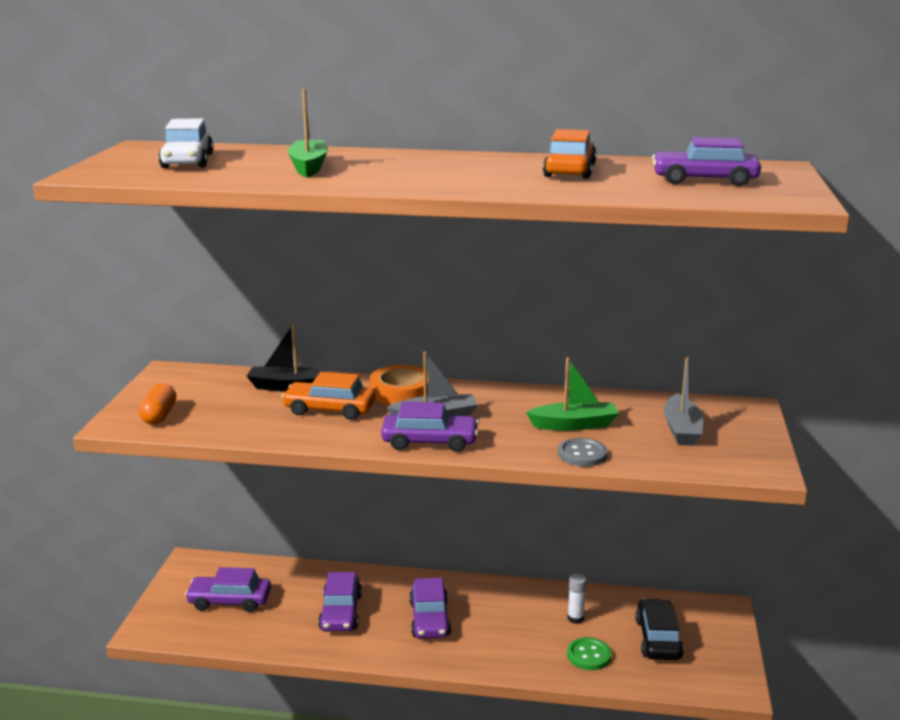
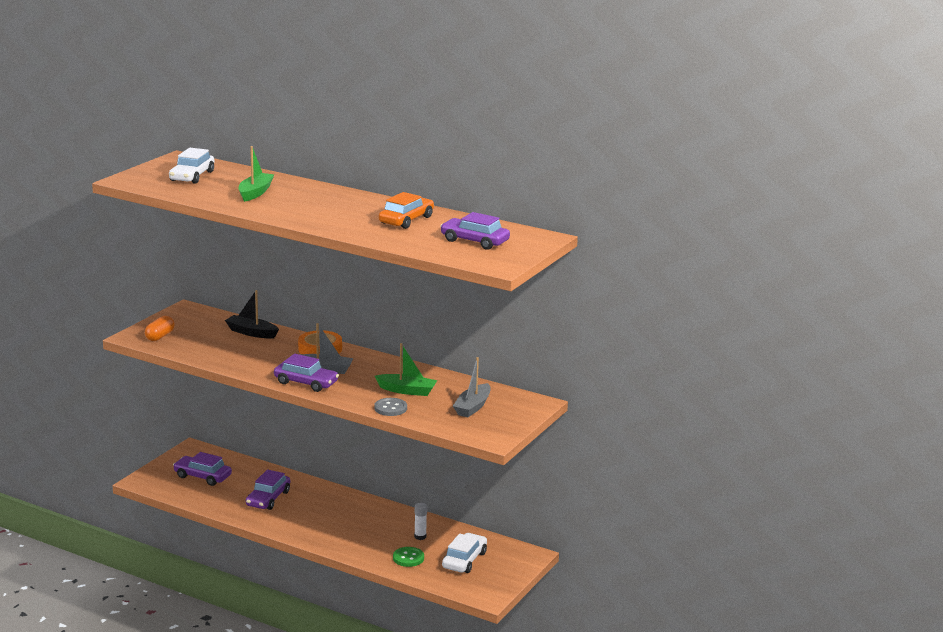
camera: 20 degrees right, 0 degrees up
(329, 409) = (264, 352): orange car -> none
(429, 619) = (322, 515): purple car -> none
(658, 639) = (464, 560): black car -> white car

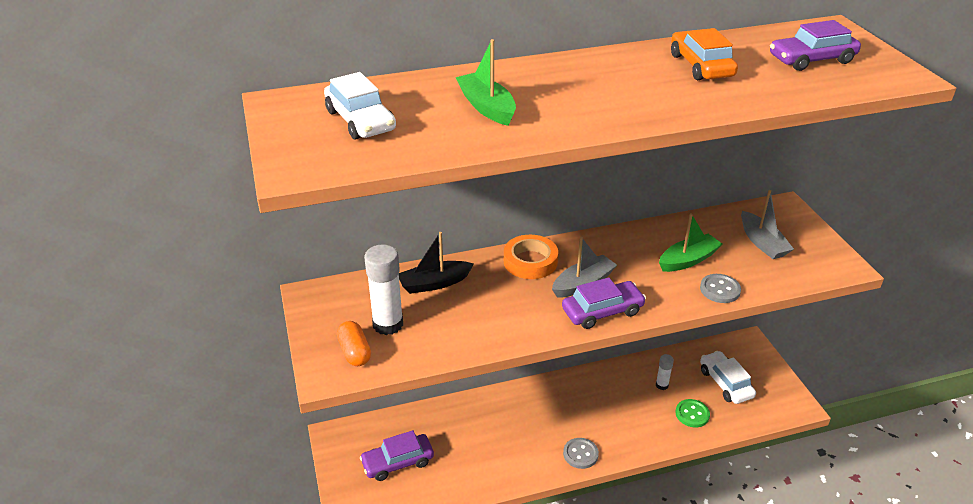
camera: 45 degrees left, 15 degrees up
(195, 335) = (388, 324): none -> white glue stick
(268, 498) = (493, 441): purple car -> none
(303, 532) = (580, 454): none -> grey button

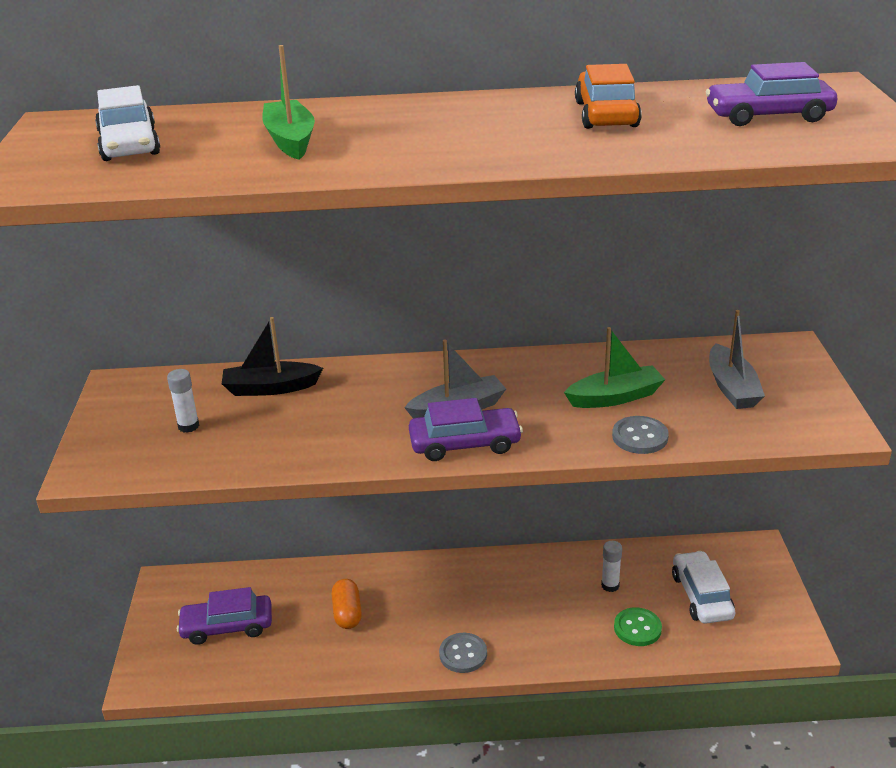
camera: 15 degrees right, 5 degrees down
(354, 352) = (131, 452): orange capsule -> orange capsule (347, 613)
(388, 324) = (188, 426): white glue stick -> white glue stick, size x0.54
(530, 261) = (404, 377): orange tape -> none

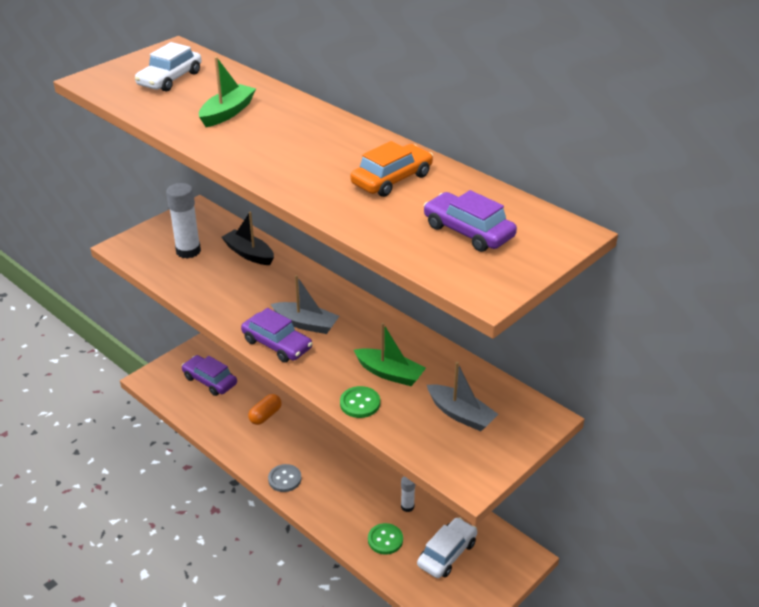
camera: 45 degrees right, 5 degrees up
(188, 426) = (188, 251): white glue stick -> white glue stick, size x1.86
(640, 437) = (360, 403): grey button -> green button
(732, 388) = (461, 414): grey boat -> grey boat turned 90 degrees counterclockwise

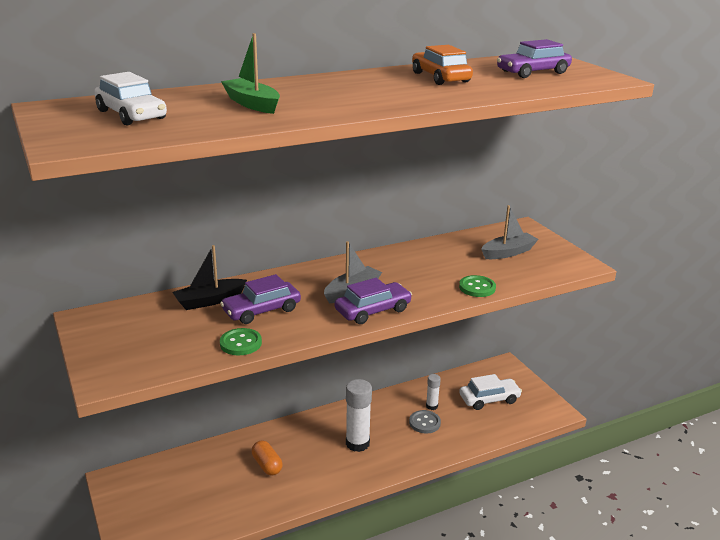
camera: 70 degrees left, 10 degrees down
(188, 251) = (165, 335): white glue stick -> white glue stick (357, 443)
(210, 381) = (181, 497): purple car -> purple car (261, 310)
(284, 479) = (362, 471): grey button -> grey button (424, 423)
(385, 540) = (463, 427): green button -> green button (241, 343)
(389, 373) = (445, 268): green boat -> none
(447, 554) = (489, 399): white car -> white car turned 105 degrees clockwise

